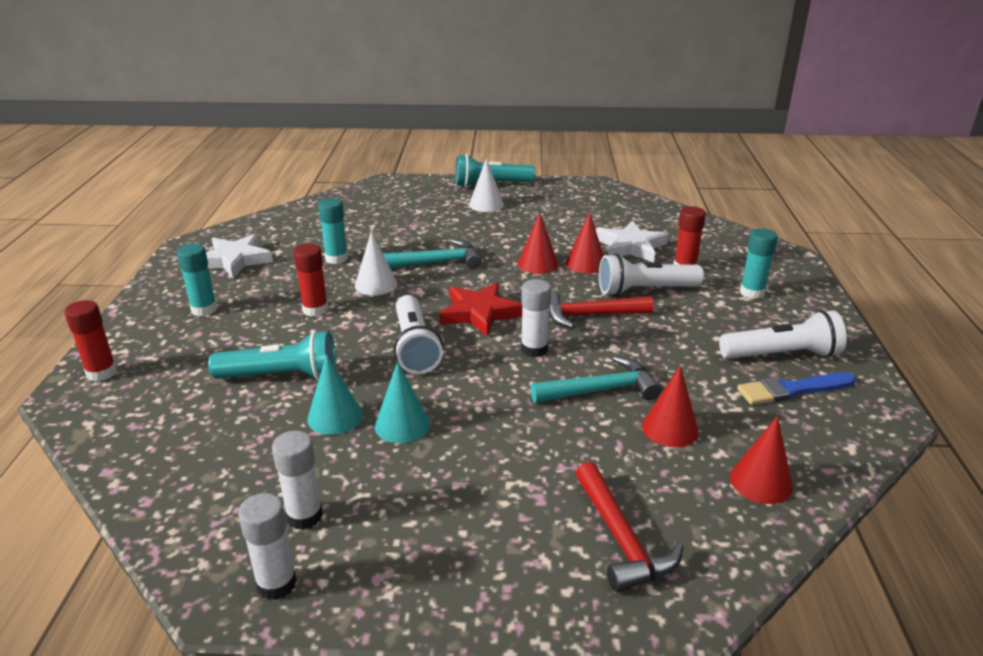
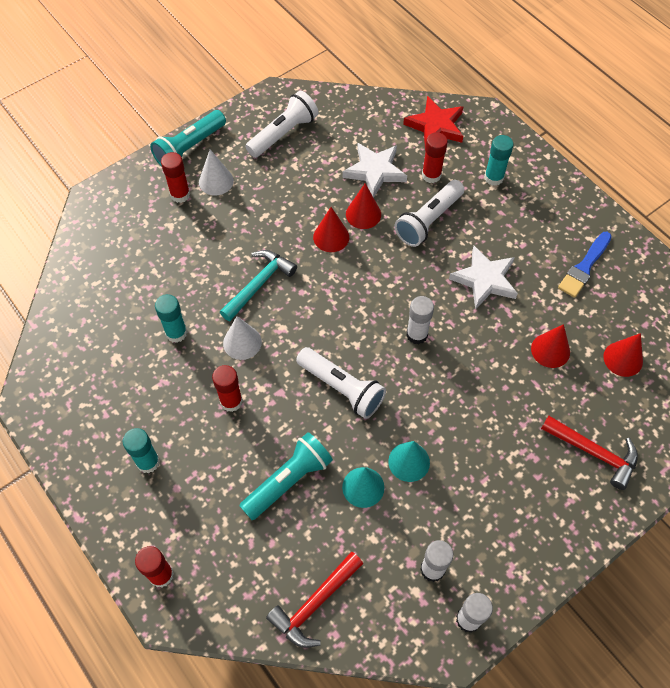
camera: 40 degrees left, 30 degrees up
(235, 260) = (96, 392): white star -> white star (485, 280)
(449, 201) = (180, 195): none -> red glue stick
(479, 313) = (347, 322): red star -> red star (435, 126)
(589, 315) = (418, 274): red hammer -> red hammer (314, 603)
(601, 390) = (488, 344): turquoise hammer -> none
(781, 355) = (556, 236): white flashlight -> white flashlight (283, 134)

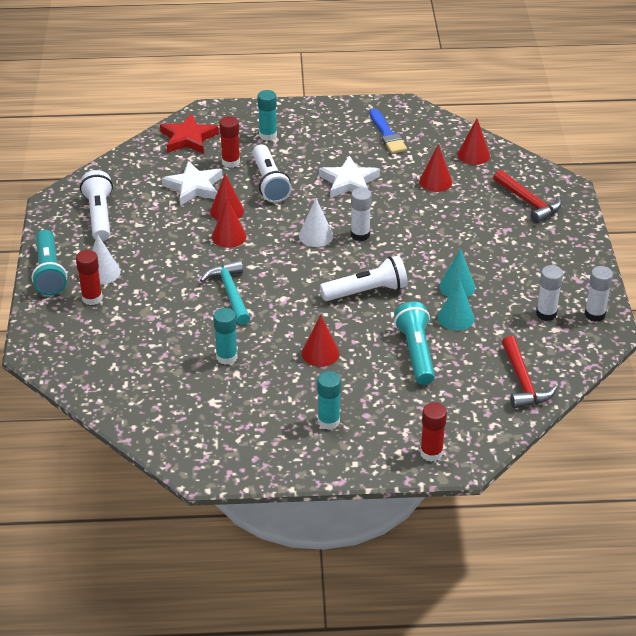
camera: 55 degrees left, 20 degrees down
(231, 401) = (320, 353): red glue stick -> red cone
(242, 342) = (274, 325): white cone -> white cone (316, 235)
(593, 453) = (528, 202): red hammer -> red hammer turned 75 degrees clockwise

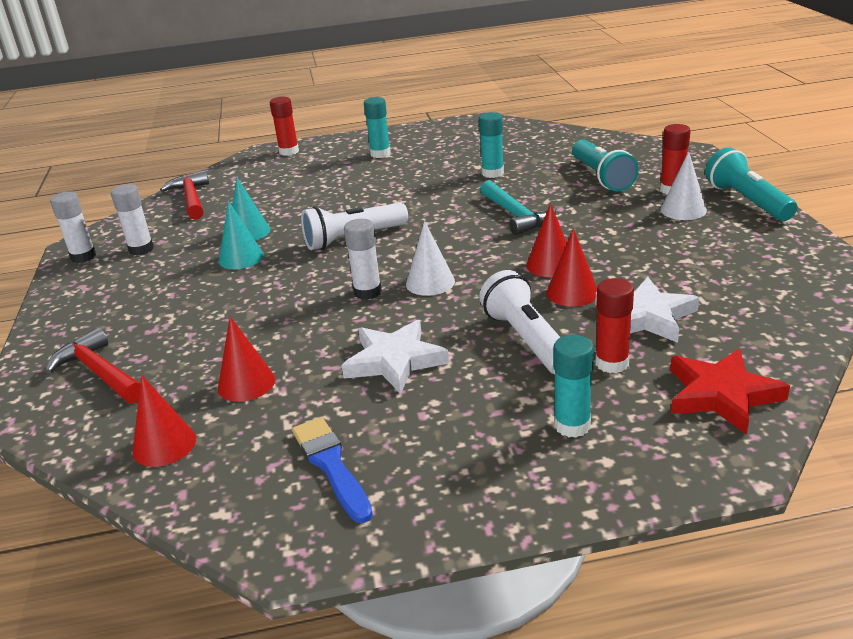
camera: 175 degrees right, 10 degrees down
(99, 216) = (751, 261): white flashlight -> none
(320, 353) = (397, 188): red cone -> none
(416, 352) = (297, 202): turquoise flashlight -> turquoise flashlight (601, 177)

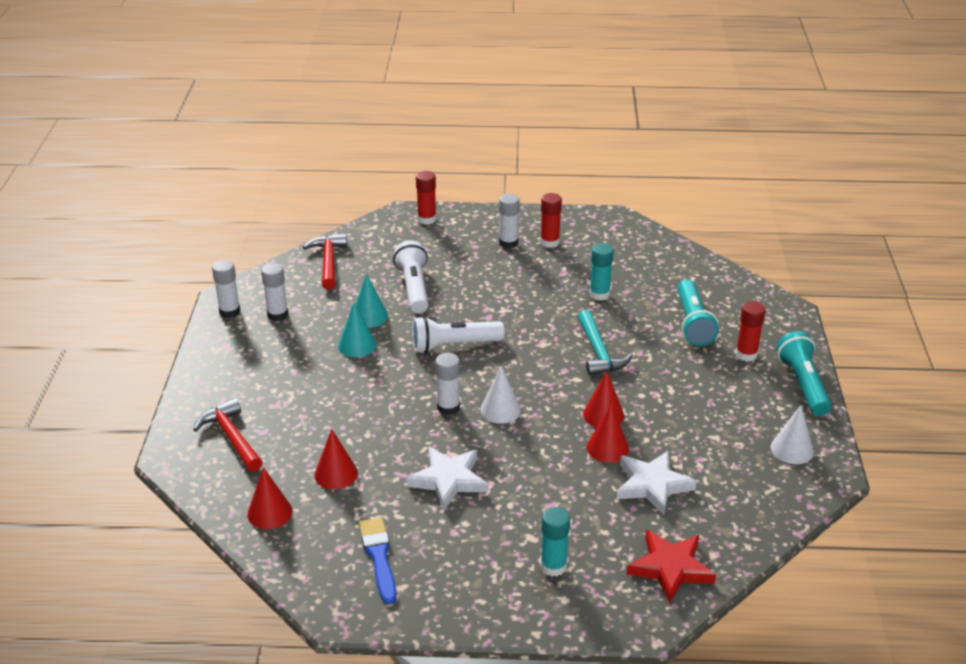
camera: 10 degrees right, 5 degrees up
(380, 154) = (508, 243): turquoise glue stick -> white glue stick
(527, 340) = (553, 485): white flashlight -> white flashlight (414, 288)
(612, 363) = (606, 522): red glue stick -> red glue stick (549, 242)
(683, 210) = (742, 381): white cone -> white cone (792, 449)

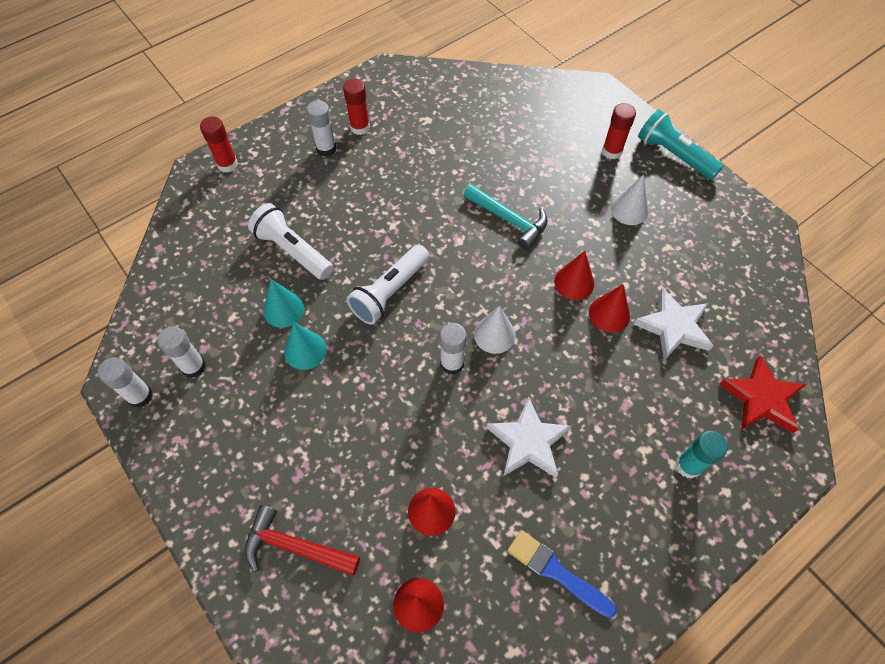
camera: 40 degrees left, 25 degrees up
(328, 262) = (182, 271): red hammer -> none
(599, 294) = (452, 159): turquoise glue stick -> none
(693, 323) = (547, 144): turquoise flashlight -> none
(792, 449) = (725, 222): white cone -> white cone (629, 209)

